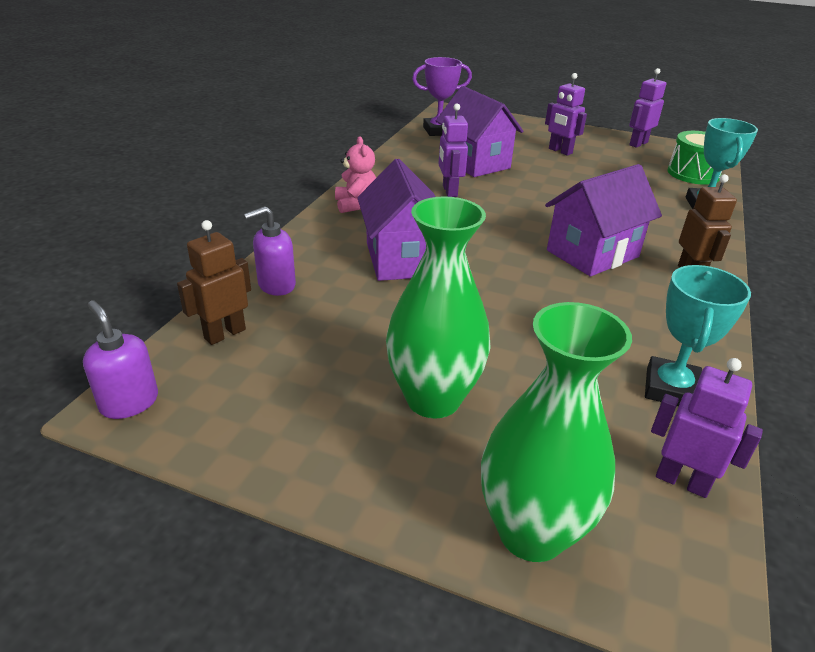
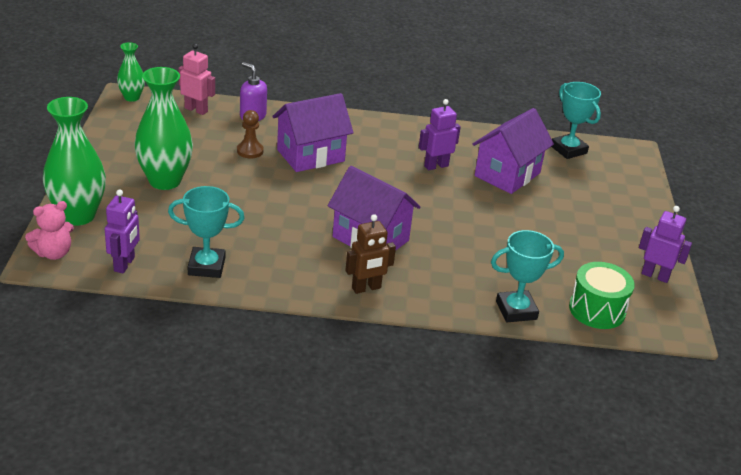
camera: 70 degrees right, 0 degrees up
(129, 402) = (132, 97): purple soap dispenser -> green vase
(224, 334) = (196, 110): brown robot -> pink robot
(356, 205) = (380, 128): pink teddy bear -> pink teddy bear (53, 253)
(372, 303) = (250, 151): none -> brown pawn
(438, 131) = (568, 150): purple trophy -> turquoise trophy
(560, 151) = (582, 222): purple robot -> none

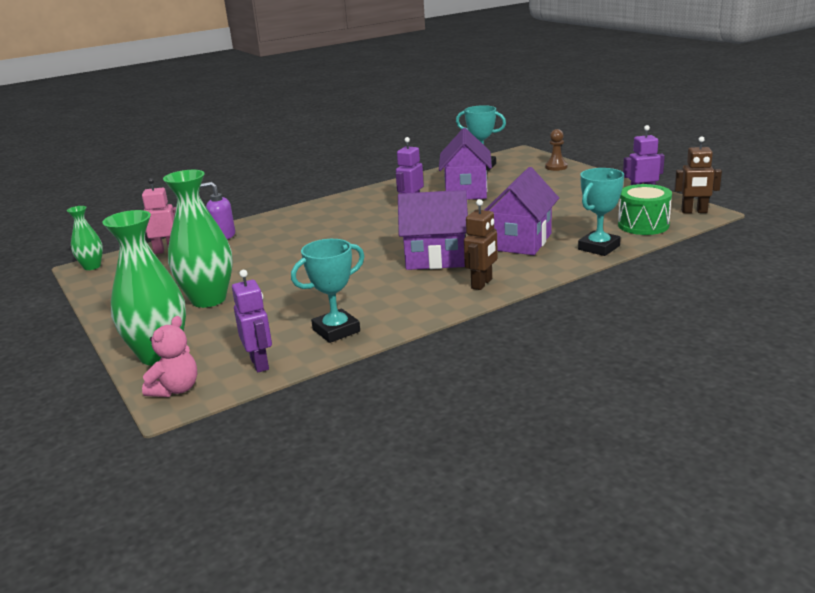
camera: 30 degrees left, 10 degrees down
(250, 151) = (255, 254): brown pawn -> brown pawn (556, 167)
(310, 155) = (309, 237): purple house -> purple house (520, 241)
(672, 324) = (694, 211): none -> brown robot

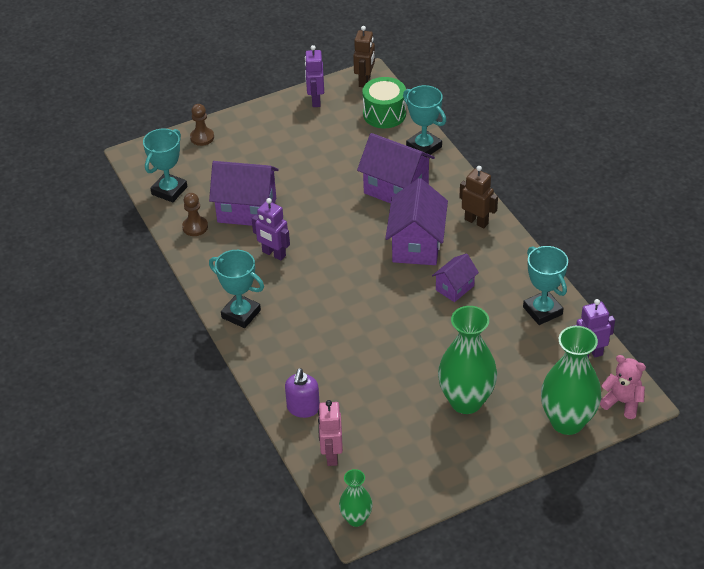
camera: 85 degrees left, 20 degrees up
(336, 204) = (241, 314): none -> turquoise trophy
(372, 281) = (454, 288): none -> purple house
(439, 179) = (195, 227): none -> brown pawn

